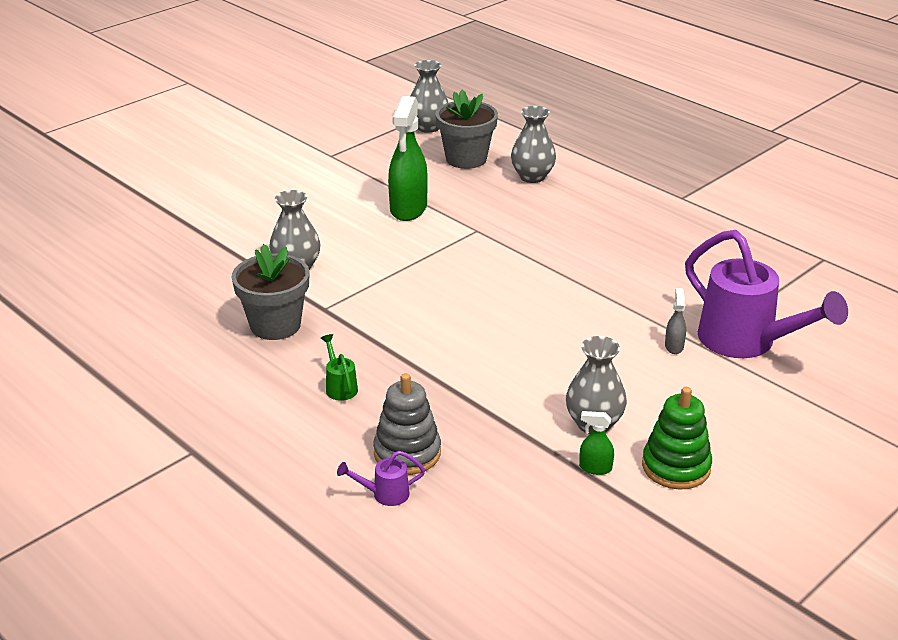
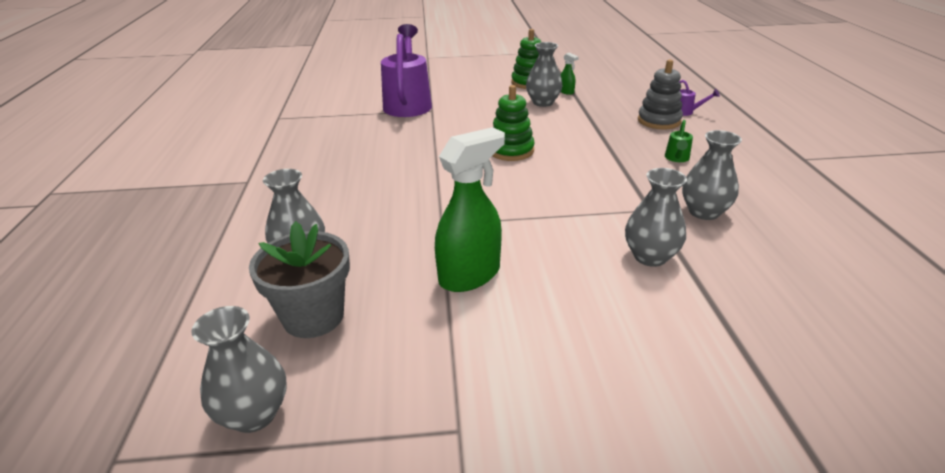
camera: 140 degrees left, 0 degrees up
(275, 325) = (704, 212): grey flower pot -> grey vase
(522, 322) = (511, 151): none -> green stacking toy
(674, 346) = (446, 113): grey spray bottle -> none

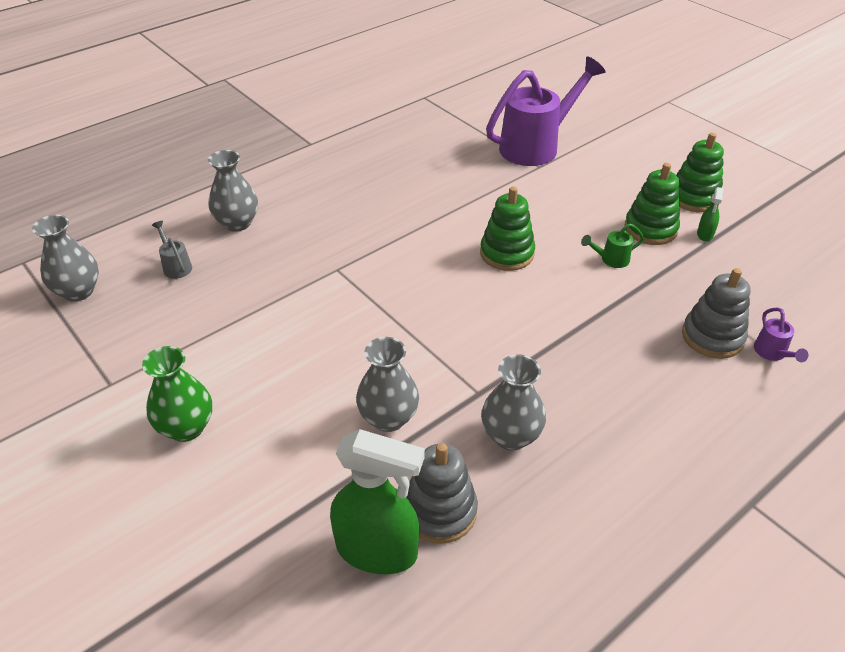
camera: 55 degrees right, 10 degrees up
(313, 316) = (176, 266): grey flower pot -> grey watering can
(470, 275) = (276, 317): green spray bottle -> green spray bottle (377, 550)
(543, 102) = (650, 229): grey vase -> green stacking toy
(579, 383) = (186, 428): none -> green vase
(676, 158) = (620, 381): green watering can -> green watering can (611, 260)
(766, 266) = (440, 511): none -> grey stacking toy

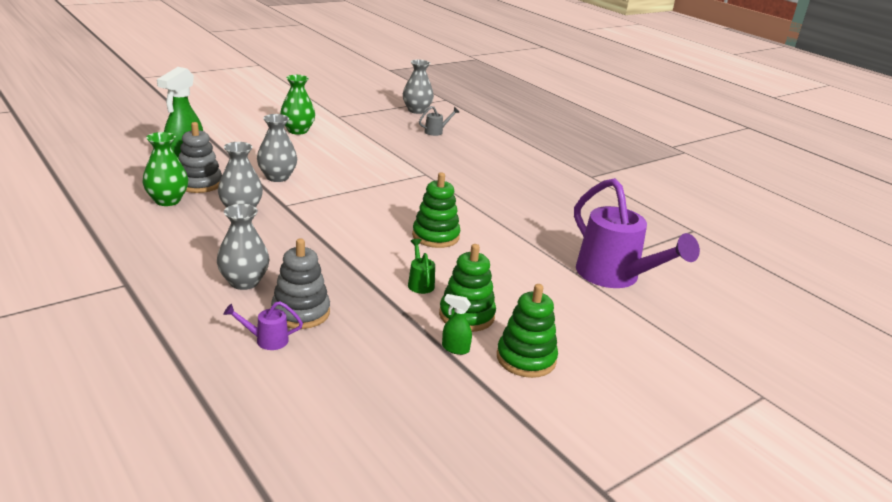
camera: 90 degrees right, 15 degrees down
(237, 223) = (481, 148): grey vase -> grey vase (244, 282)
(513, 535) = (167, 200): none -> green vase

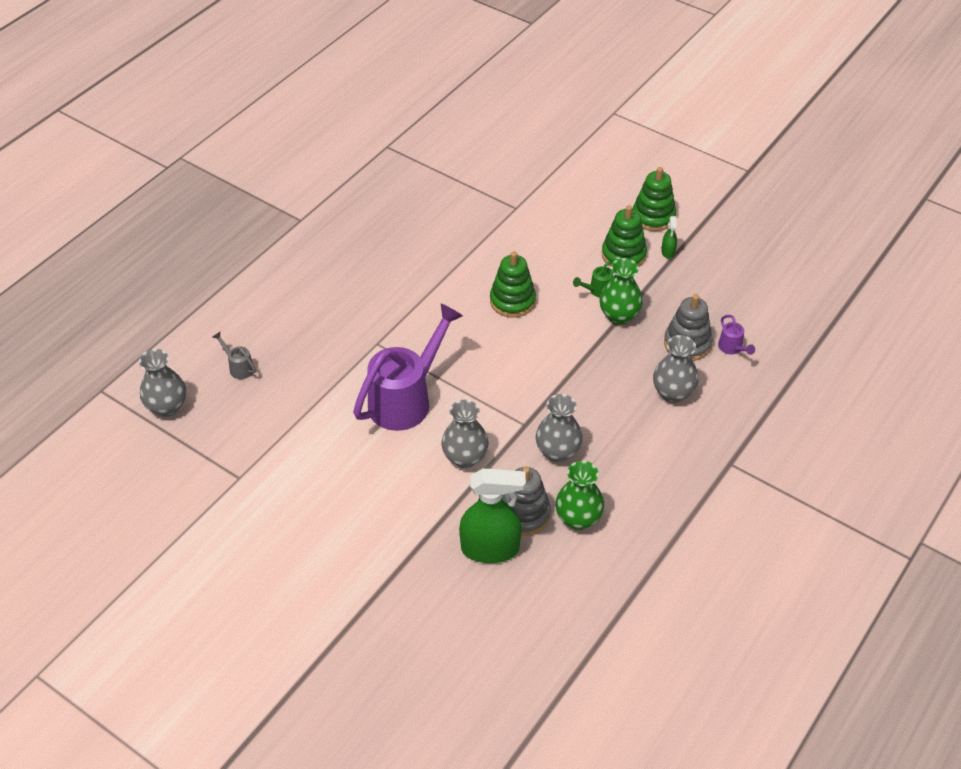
camera: 105 degrees left, 20 degrees up
(297, 131) = (317, 497): green vase -> green vase (619, 316)
(614, 277) = (507, 186): purple watering can -> purple watering can (406, 399)

